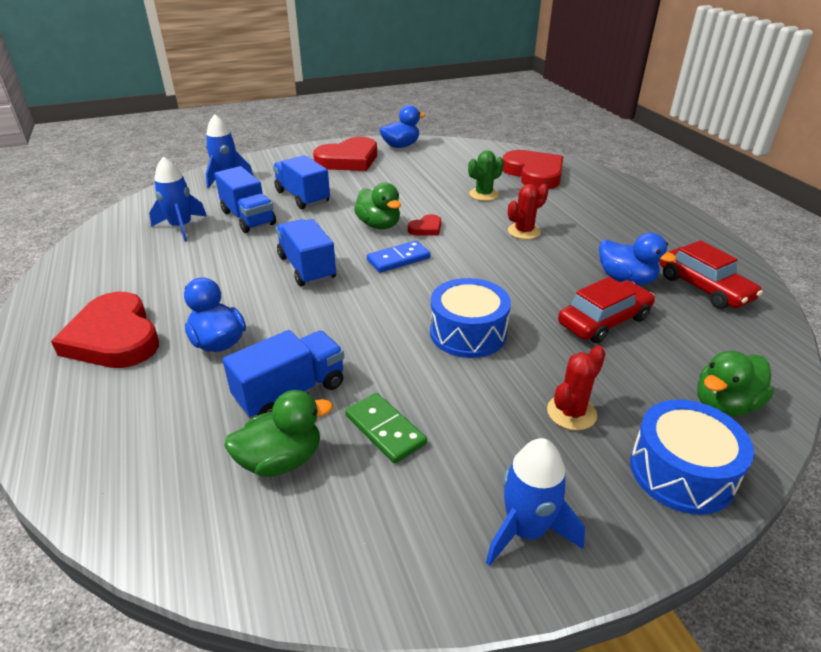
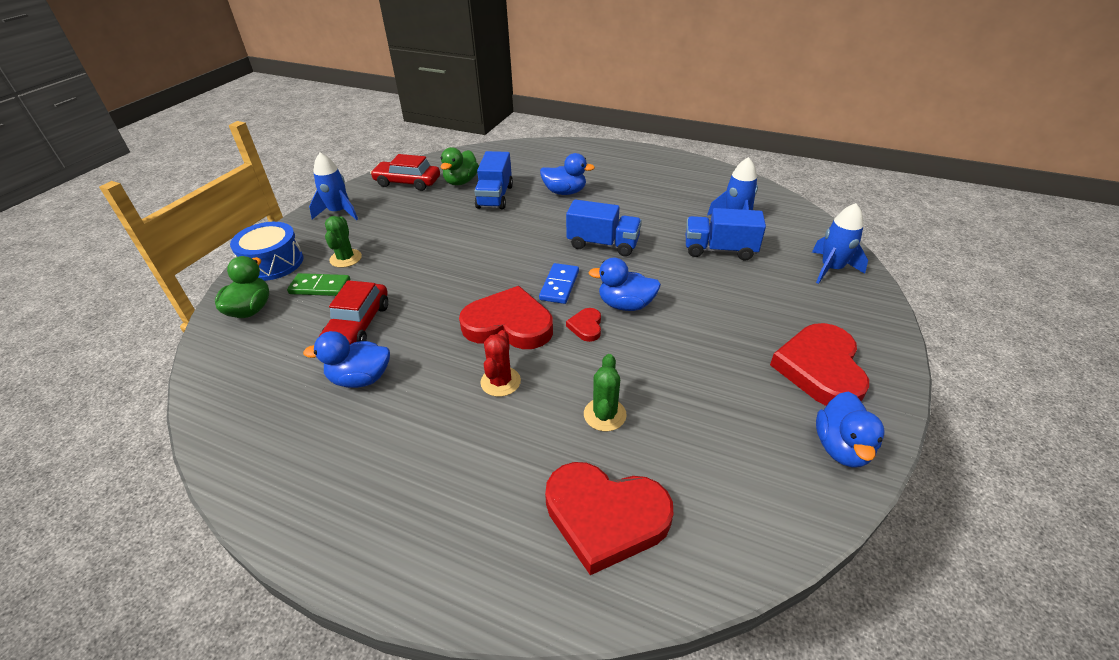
camera: 135 degrees right, 5 degrees up
(114, 337) = (612, 170): red heart -> red heart (508, 324)
(302, 197) = (736, 291): blue truck -> none
(379, 225) = (625, 305): green duck -> blue duck
(385, 430) = (432, 208): green domino -> green domino (320, 287)
(468, 333) = (444, 265): blue drum -> none
(571, 412) = (345, 258): red cactus -> green cactus
(704, 288) = (280, 415): red car -> red car (407, 182)

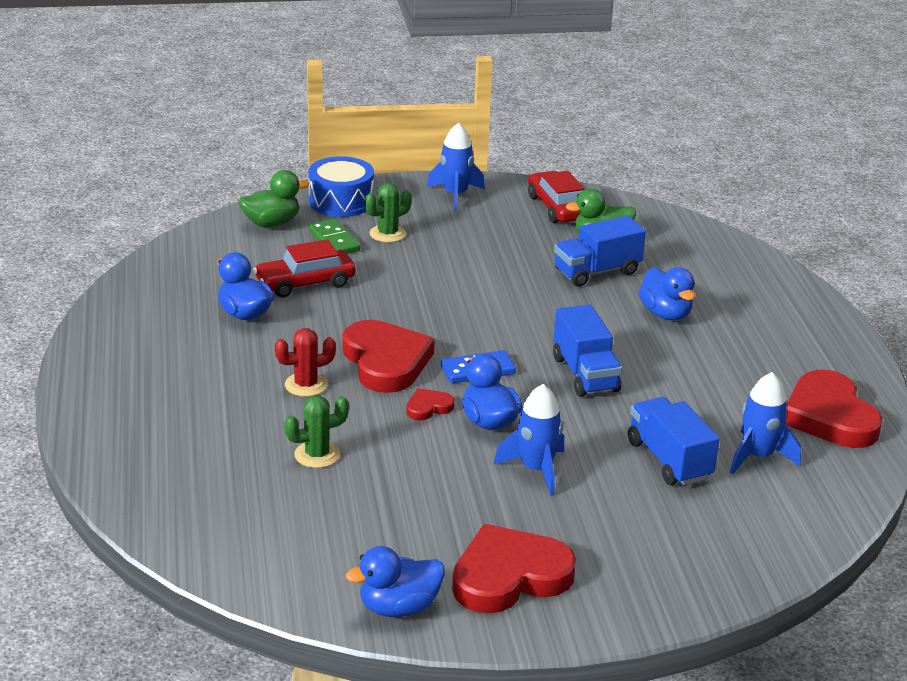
camera: 55 degrees right, 10 degrees down
(605, 517) = (205, 488): red heart -> red heart (829, 416)
(831, 269) = (725, 556): blue rocket -> blue rocket (536, 469)

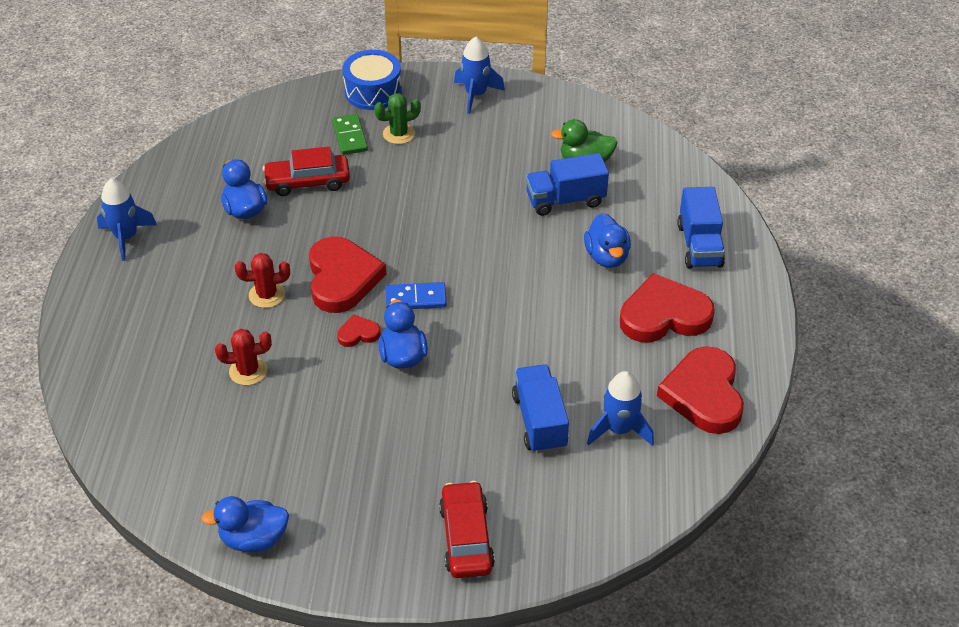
camera: 15 degrees right, 15 degrees up
(272, 223) = (305, 110): green duck -> none
(317, 455) = (248, 371): green cactus -> red cactus
(509, 576) = (354, 523): red heart -> red heart (664, 315)
(536, 469) = (422, 414): blue rocket -> blue rocket (126, 237)
(557, 207) = (561, 120): red car -> red car (466, 537)
(585, 374) = (506, 316): blue truck -> blue truck (699, 245)

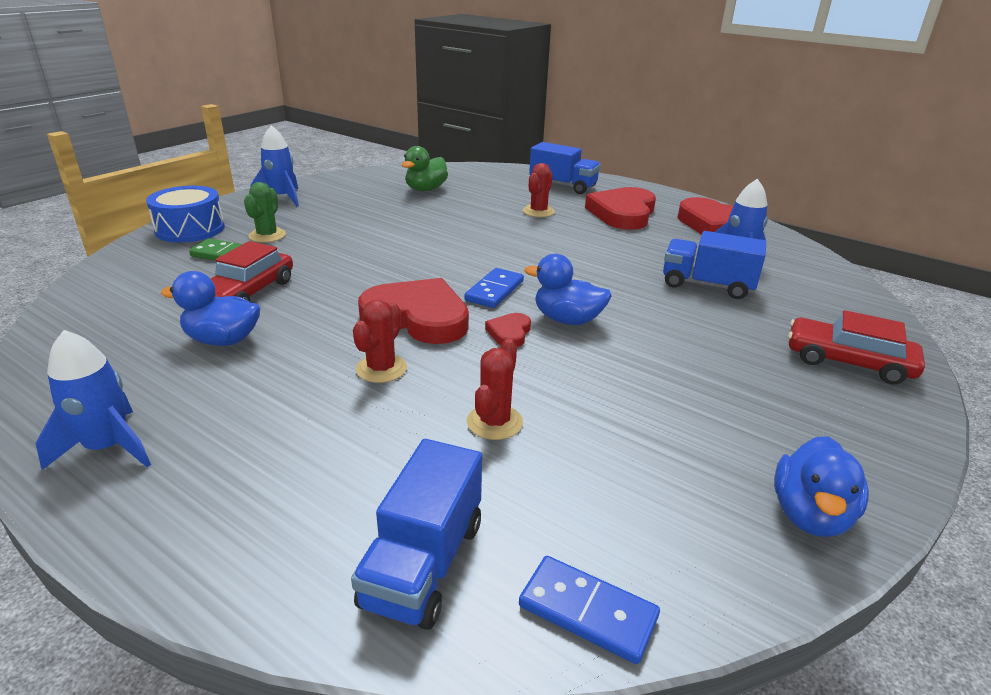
camera: 60 degrees left, 15 degrees down
(127, 464) = (588, 611): none -> blue domino
(565, 200) = (457, 206): blue truck -> blue truck (423, 563)
(606, 257) = (538, 211): blue duck -> red cactus

